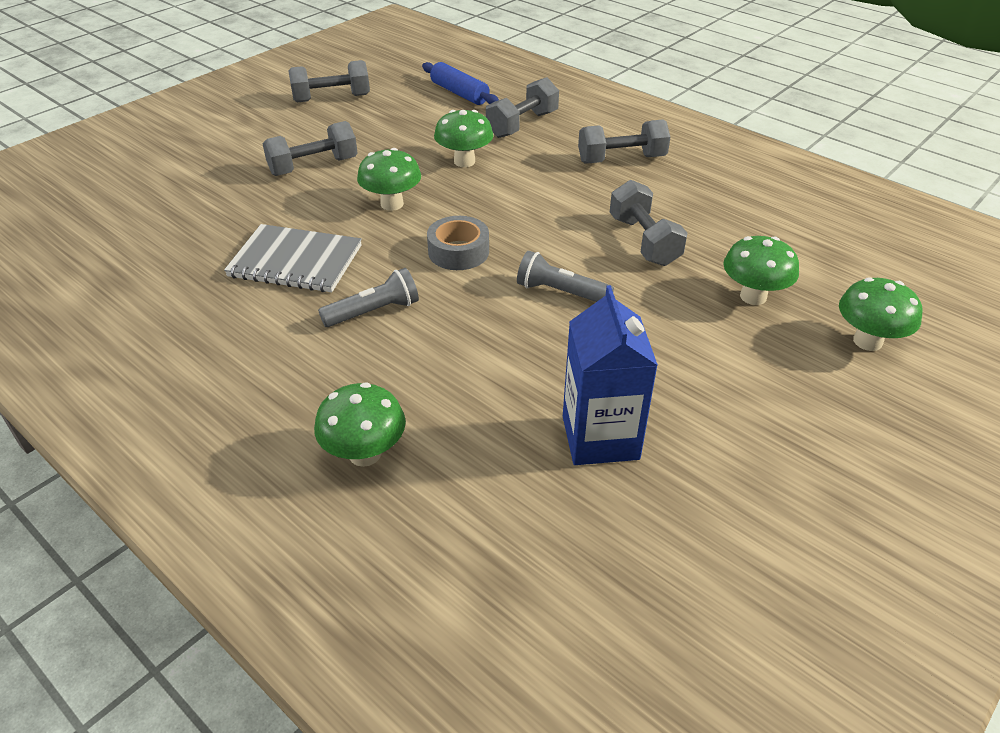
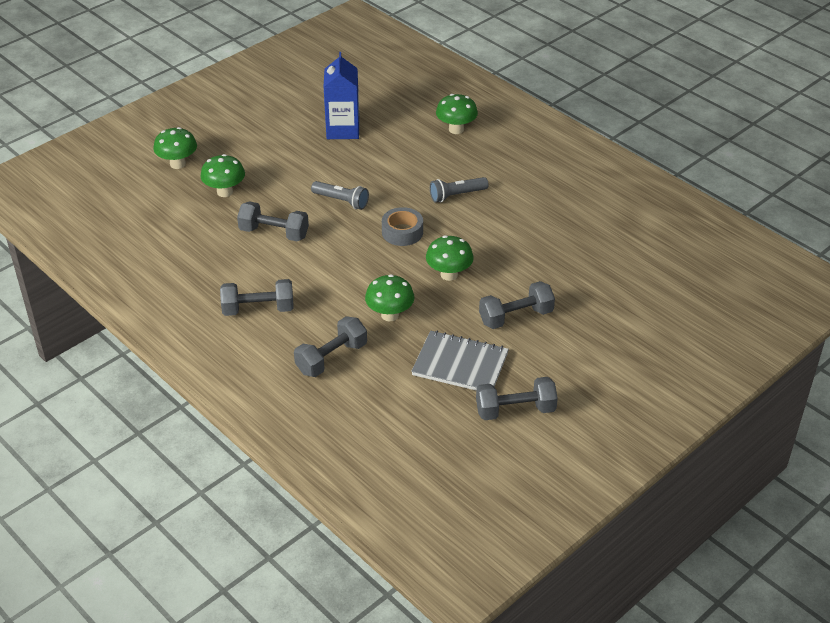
camera: 175 degrees left, 0 degrees up
(295, 262) = (511, 231): grey notebook -> grey notebook (460, 364)
(459, 93) = (385, 410): blue rolling pin -> none
(644, 241) = (274, 233): grey dumbbell -> grey dumbbell turned 60 degrees counterclockwise

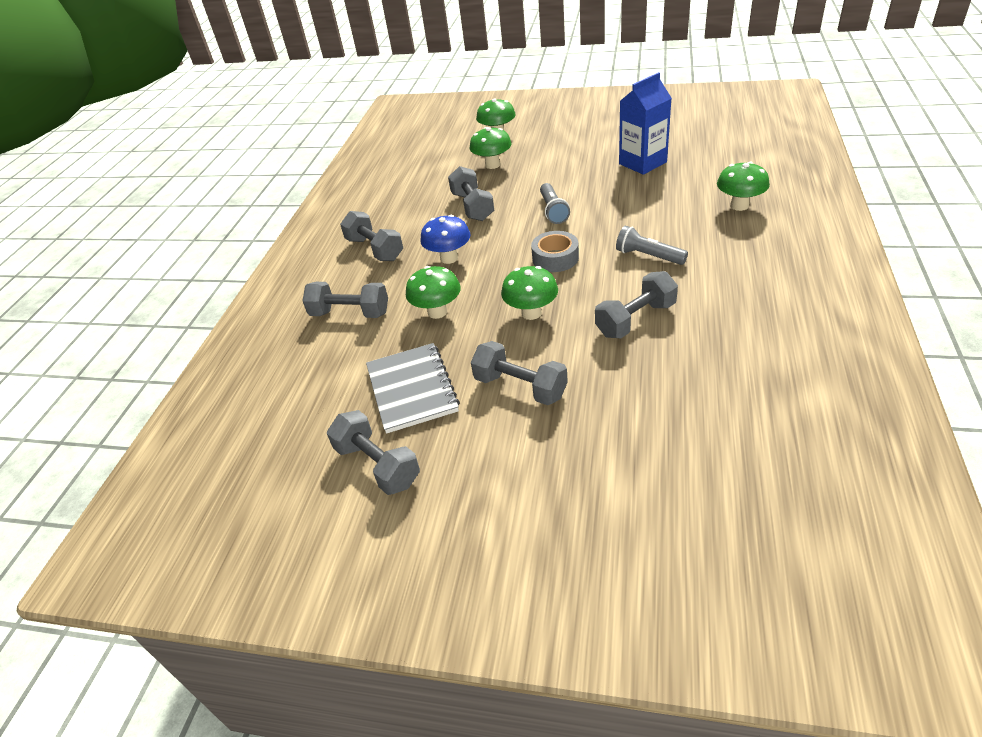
camera: 60 degrees right, 0 degrees up
(329, 278) = (449, 258): none -> blue mushroom
(512, 238) = (635, 319): none -> grey dumbbell

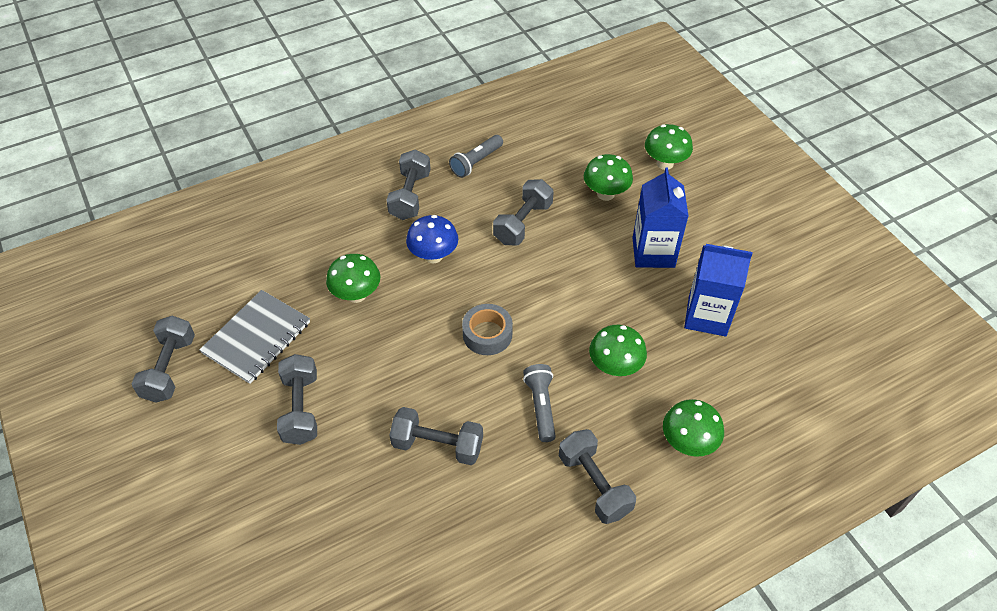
camera: 45 degrees right, 10 degrees up
(350, 313) = (318, 238): grey dumbbell -> grey dumbbell (594, 484)
(531, 313) = (397, 362): green mushroom -> green mushroom (615, 367)
(553, 211) = (562, 289): grey flashlight -> grey flashlight (476, 162)
(566, 164) = (653, 252): none -> blue carton

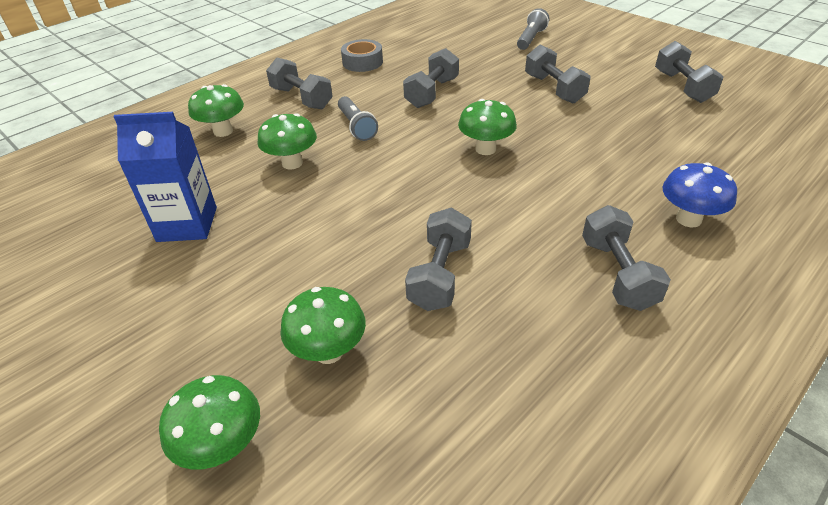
camera: 165 degrees right, 10 degrees down
(257, 338) = (637, 115): grey notebook -> none
(356, 295) = (581, 161): green mushroom -> green mushroom (485, 149)
(433, 256) = (530, 211): blue mushroom -> blue mushroom (688, 219)
(438, 445) = (432, 93): grey dumbbell -> grey dumbbell turned 60 degrees counterclockwise
(476, 162) = (562, 354): grey flashlight -> grey flashlight (531, 39)
(487, 334) = (428, 160): grey tape -> grey tape (362, 62)
(653, 252) = (250, 279): blue carton -> none

